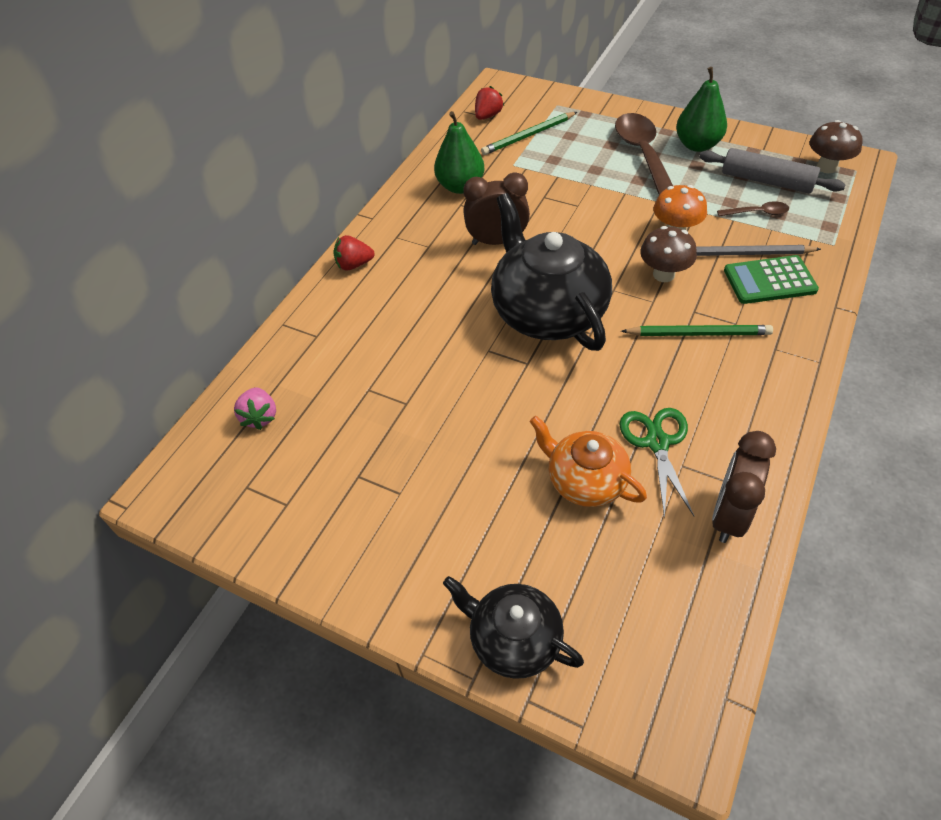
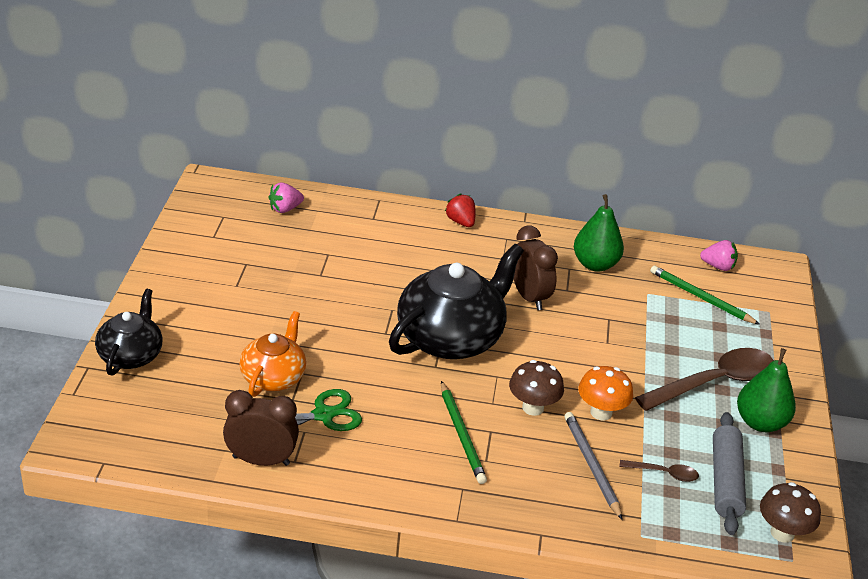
camera: 65 degrees right, 15 degrees down
(488, 116) = (718, 266): red strawberry -> pink strawberry
(757, 213) = (663, 473): brown spoon -> brown spoon turned 60 degrees counterclockwise
(769, 280) = (558, 484): green calculator -> none

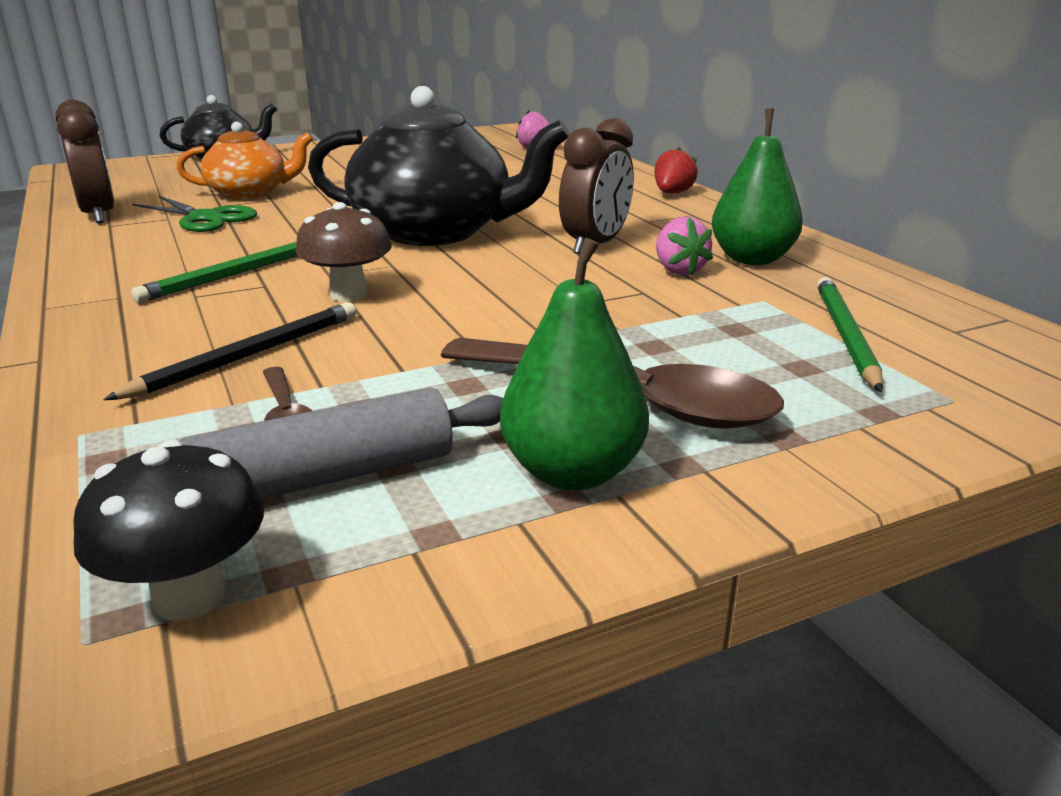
camera: 60 degrees right, 10 degrees down
(591, 466) = (248, 355): grey pencil -> black pencil
(601, 412) = (397, 334): orange mushroom -> none
(718, 266) = (965, 329): pink strawberry -> pink strawberry (678, 270)
(782, 533) = (189, 597): brown mushroom -> black mushroom

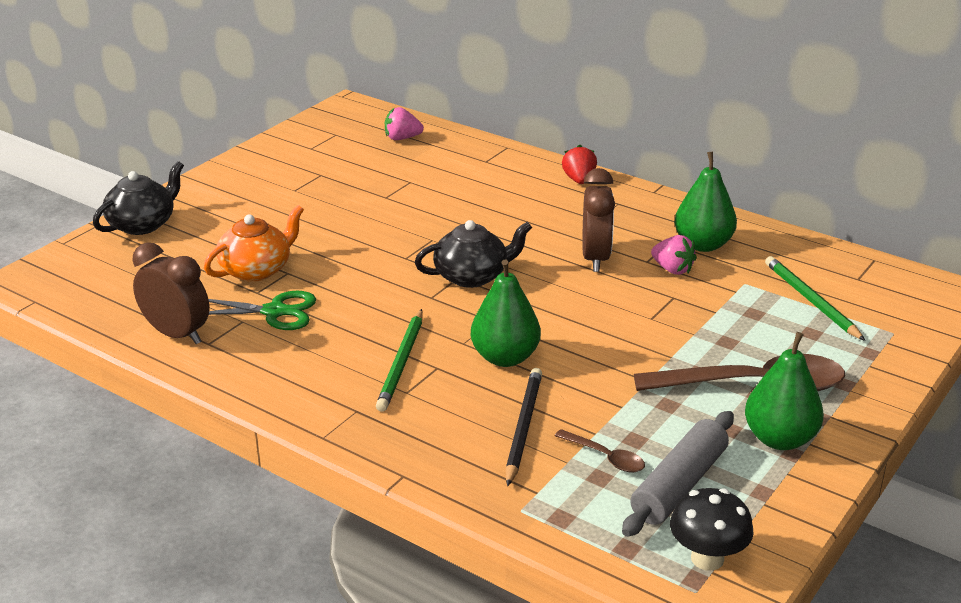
camera: 30 degrees left, 5 degrees up
(348, 294) = (505, 357): brown mushroom -> green pear
(435, 232) = (472, 276): black teapot -> black teapot, size x0.58

